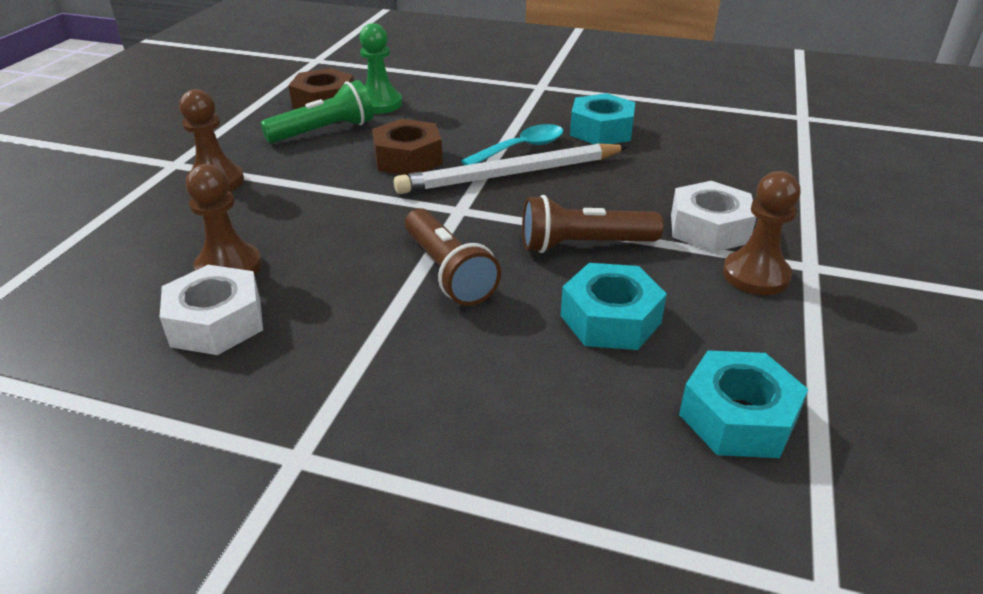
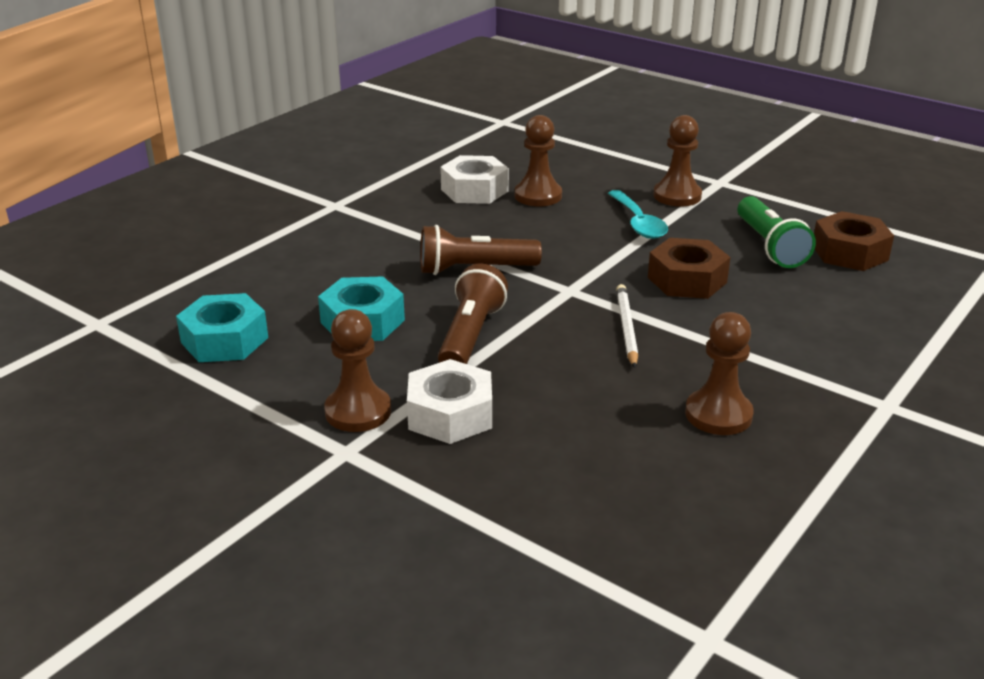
camera: 110 degrees right, 5 degrees down
(380, 104) = (839, 282): green pawn -> none
(510, 174) = (626, 328): white pencil -> white pencil, size x0.55
(521, 148) = (686, 347): turquoise spoon -> turquoise spoon (638, 223)
(601, 130) = (718, 414): turquoise nut -> brown pawn

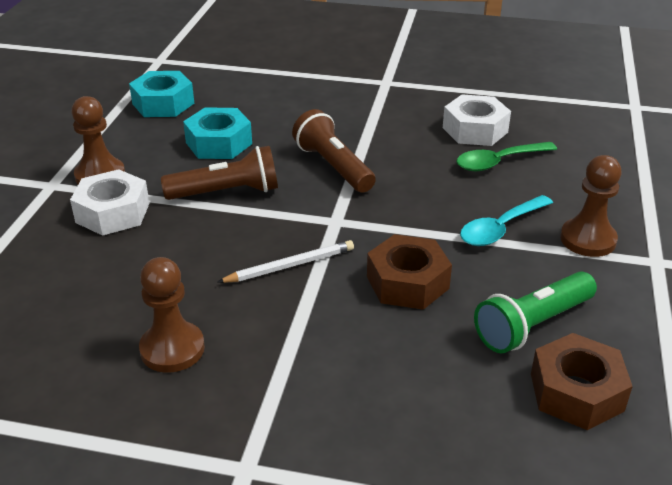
camera: 65 degrees right, 5 degrees up
(538, 196) = (498, 162): brown pawn -> green spoon

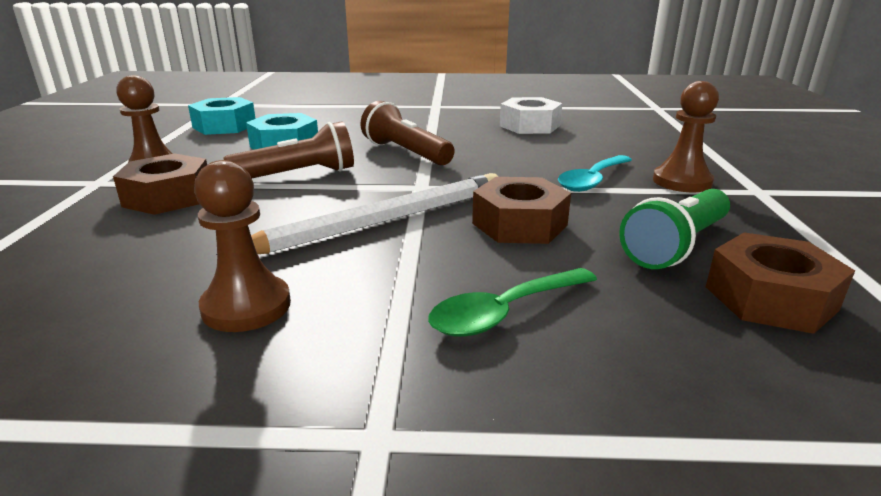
camera: 10 degrees left, 10 degrees down
(113, 213) = (168, 197): white nut -> brown nut
(290, 266) = (382, 221): white pencil -> white pencil, size x1.83
(498, 162) = (563, 141): green spoon -> green spoon (504, 312)

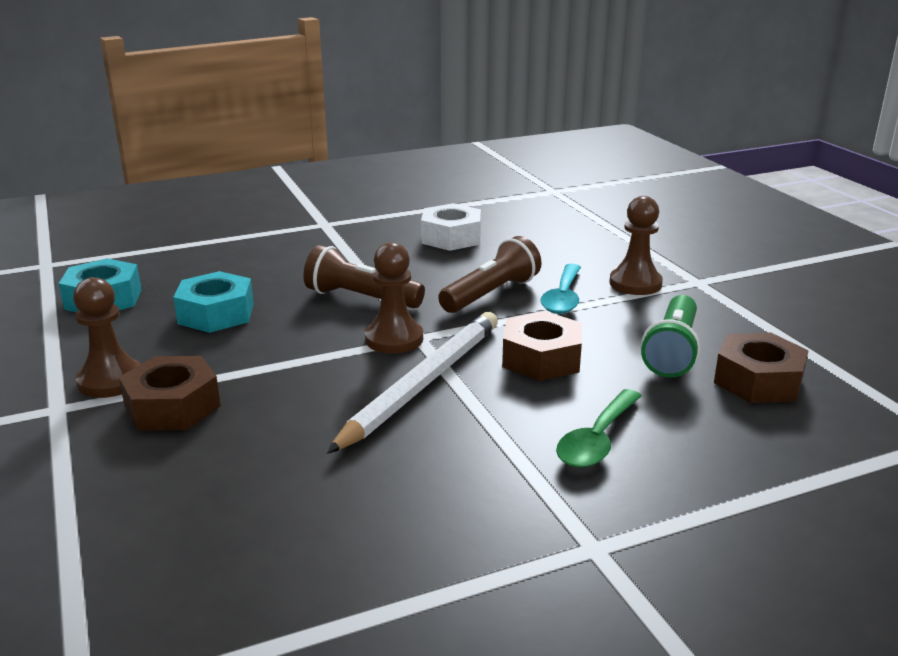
camera: 25 degrees left, 0 degrees up
(246, 306) = (398, 490): brown pawn -> brown pawn (394, 339)
(298, 175) = (280, 350): brown flashlight -> brown flashlight (491, 294)

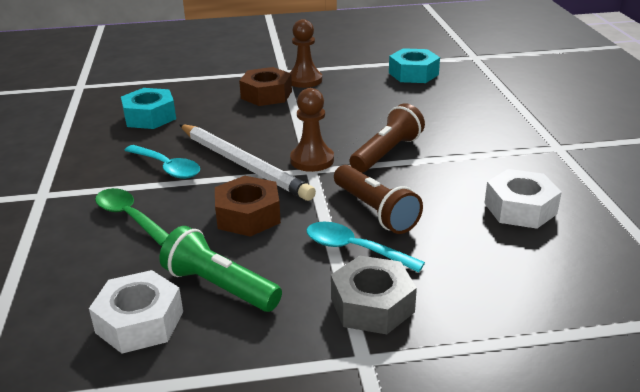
camera: 105 degrees right, 5 degrees up
(216, 314) = (379, 104): turquoise nut -> turquoise nut (150, 117)
(456, 444) = (167, 168): none -> turquoise spoon
(635, 283) = (372, 305): brown pawn -> grey nut
(758, 381) = (140, 322): brown nut -> white nut

